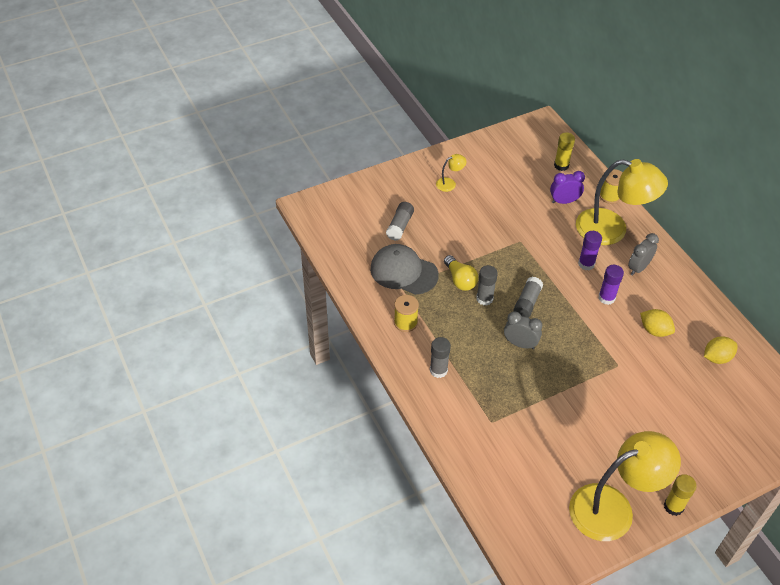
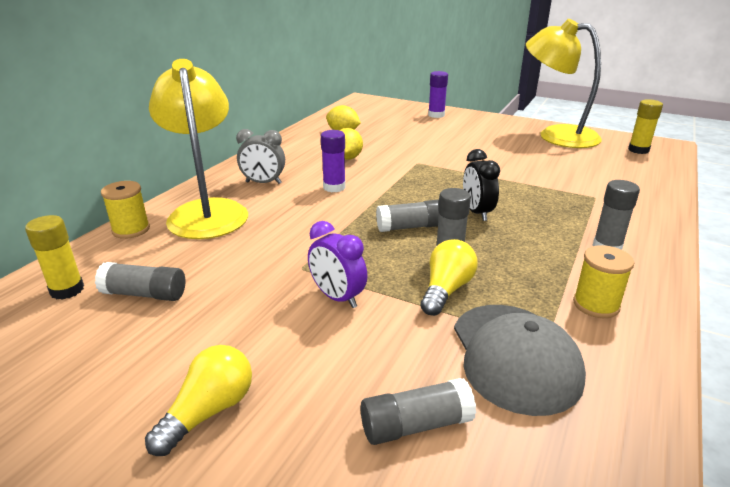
camera: 125 degrees left, 20 degrees down
(449, 183) = (209, 411): yellow lamp -> yellow light bulb
(520, 344) = (477, 212): grey clock -> black clock
(538, 186) = (145, 294): none -> grey glue stick
(564, 201) = (170, 260): purple clock -> purple clock (337, 297)
(586, 264) = (292, 211): purple glue stick -> purple glue stick (436, 115)
(673, 506) = (512, 121): yellow glue stick -> yellow glue stick (638, 150)

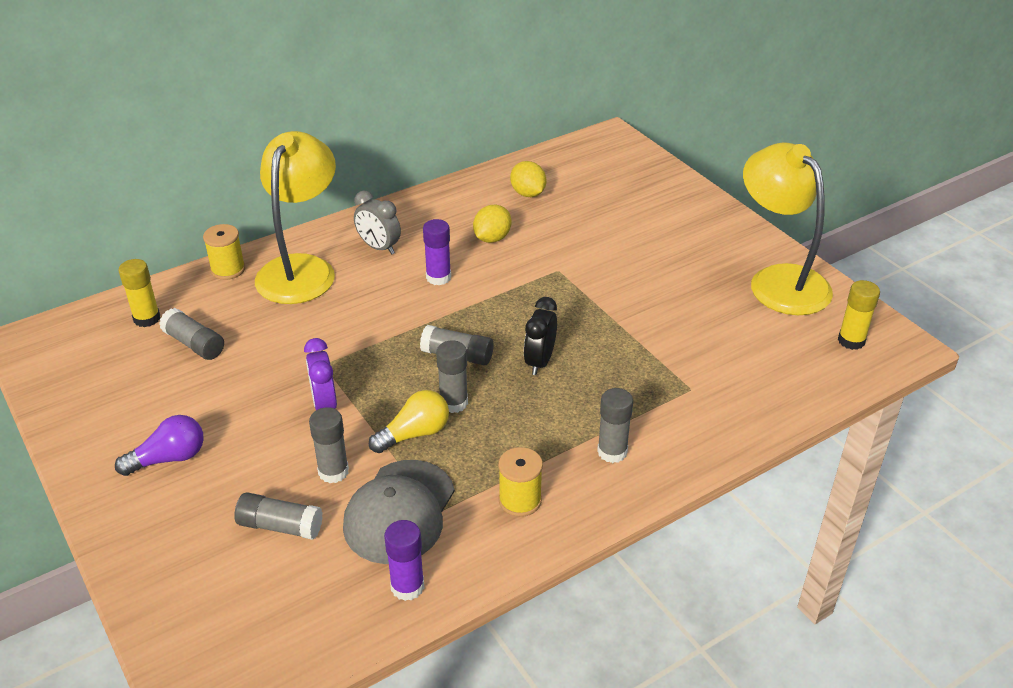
camera: 30 degrees right, 10 degrees up
(209, 411) = (169, 458): yellow light bulb -> purple light bulb
(410, 348) = (333, 472): none -> grey glue stick
(436, 115) = (671, 195): purple glue stick -> purple glue stick (407, 586)

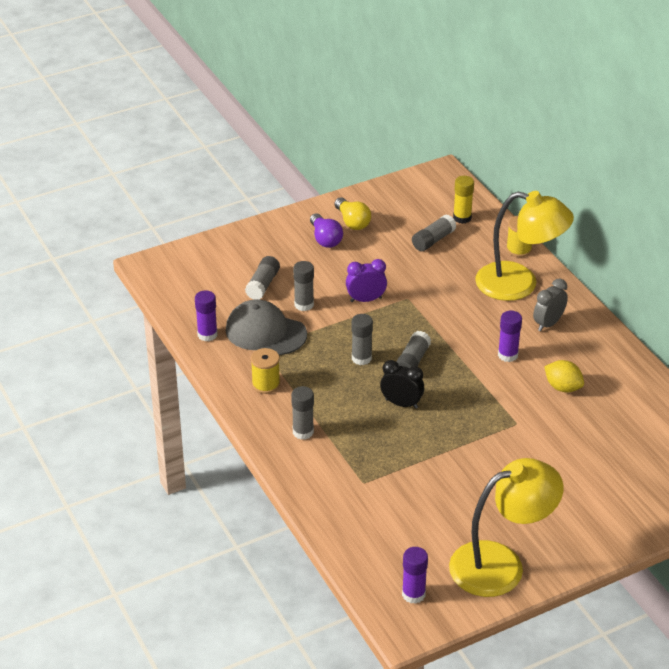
camera: 95 degrees right, 0 degrees up
(414, 434) = (333, 339): yellow light bulb -> yellow light bulb (352, 222)
(528, 193) = (635, 414): yellow lemon -> none
(851, 341) = (413, 594): yellow glue stick -> purple glue stick

